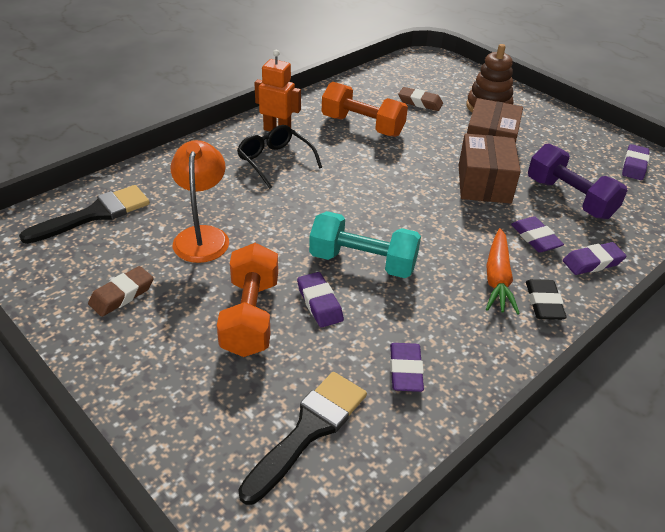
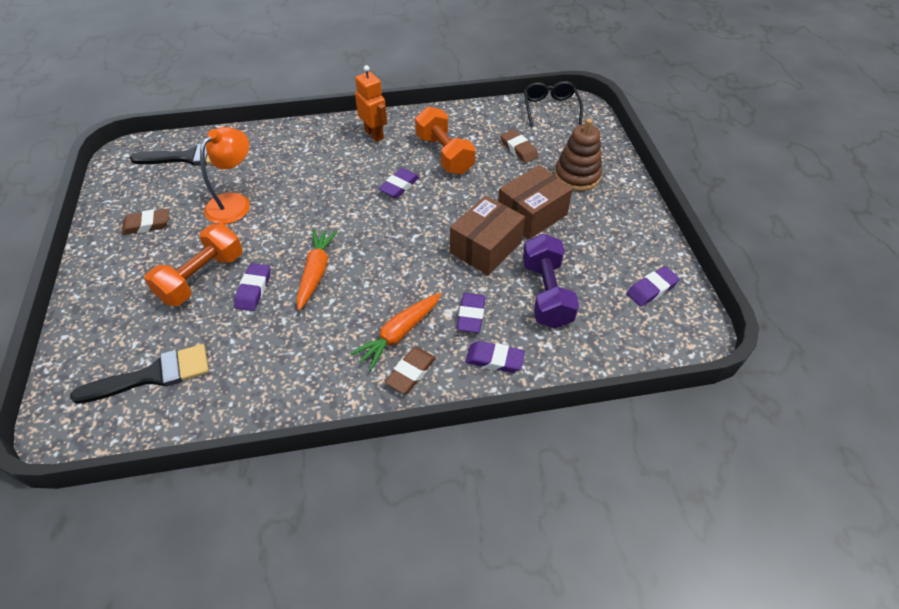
camera: 35 degrees right, 10 degrees up
(275, 161) = (344, 161): black glasses -> black glasses (550, 108)
(363, 262) = (316, 272): turquoise dumbbell -> orange carrot
(405, 370) = (253, 369): purple eraser -> purple eraser (399, 186)
(543, 303) = (411, 372): black eraser -> brown eraser

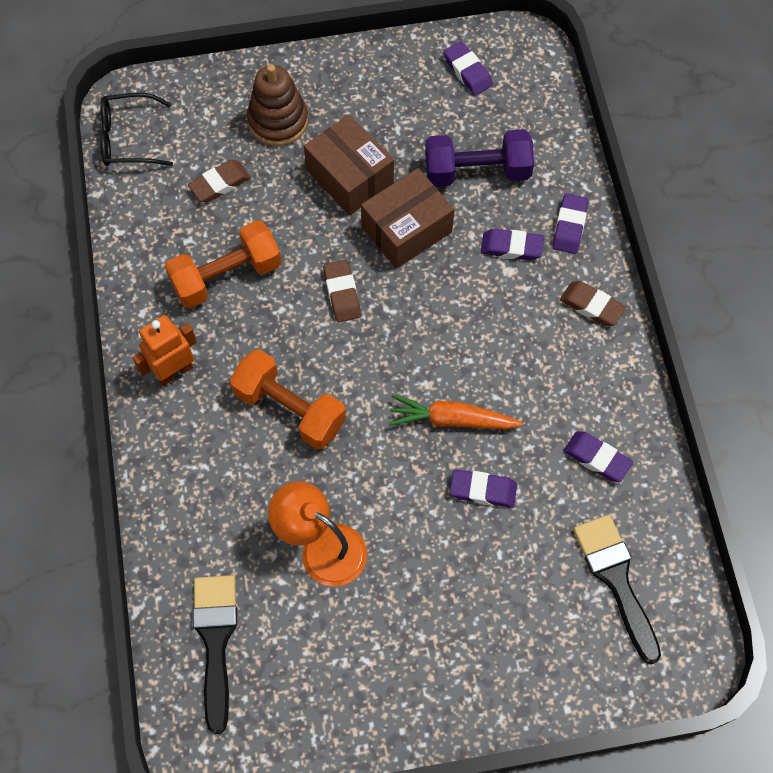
camera: 90 degrees left, 15 degrees up
(147, 225) = (367, 662): brown eraser -> brown eraser (342, 293)
(202, 277) = (464, 559): orange dumbbell -> orange dumbbell (290, 409)
(399, 186) = (292, 331): purple eraser -> purple eraser (597, 458)
(399, 334) = (541, 319): orange carrot -> none
(485, 247) = (407, 230): brown box -> brown box turned 75 degrees counterclockwise

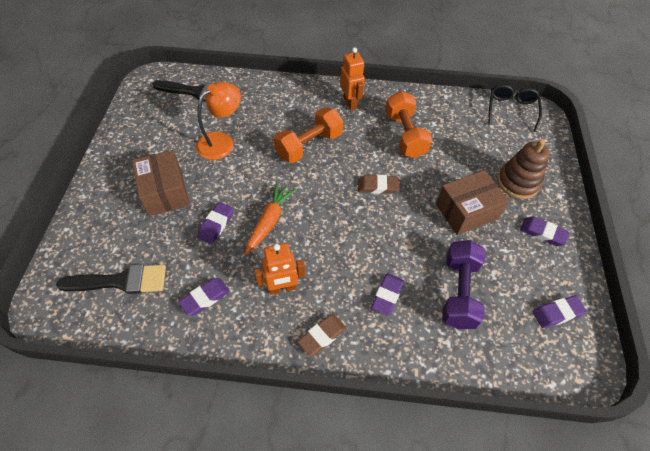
camera: 105 degrees right, 10 degrees down
(220, 184) = (471, 144): brown eraser -> none
(407, 230) = (417, 233): brown box -> brown box (165, 192)
(547, 370) = (282, 288): none -> orange robot
(569, 226) = (396, 344): purple eraser -> purple eraser (542, 233)

